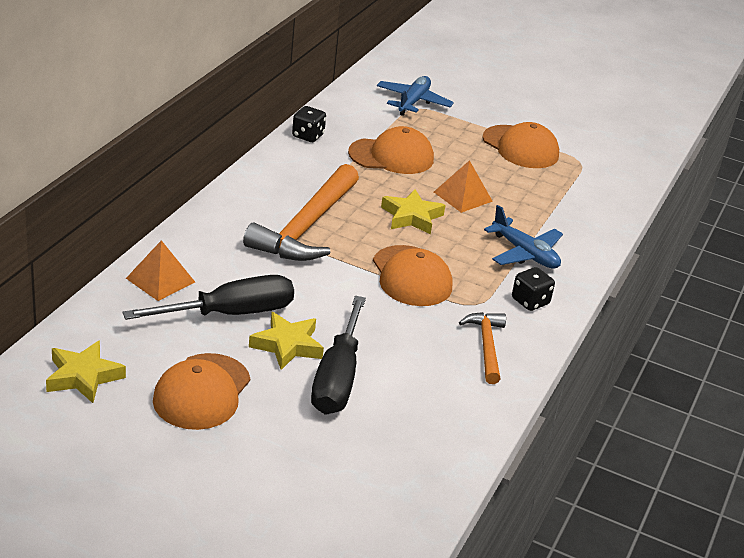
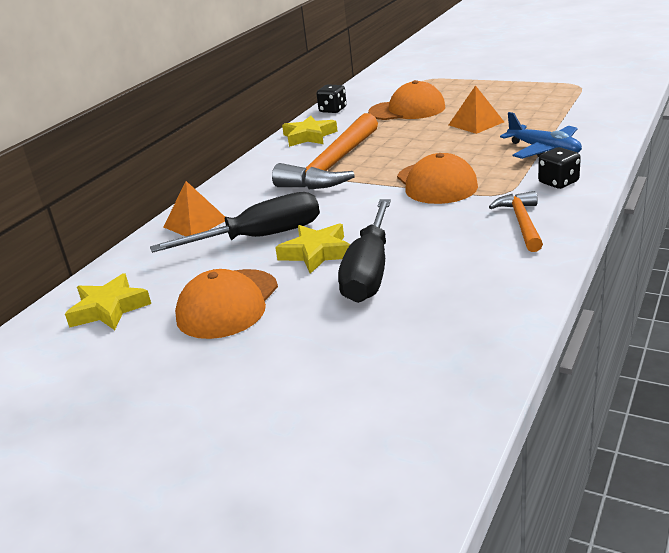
camera: 10 degrees right, 5 degrees down
(411, 217) = (430, 143): yellow star -> yellow star (309, 136)
(413, 102) = (422, 76): blue plane -> none
(520, 147) = (522, 86): orange cap -> none

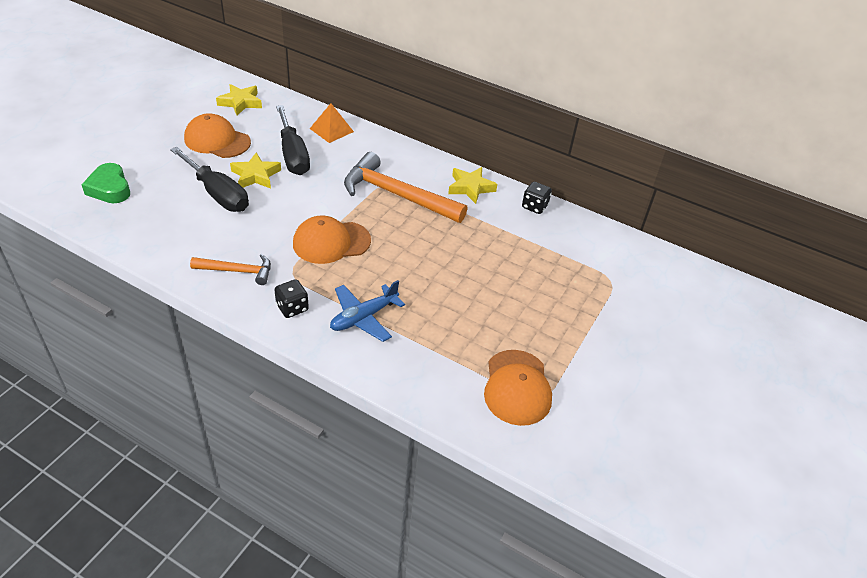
camera: 85 degrees right, 15 degrees up
(369, 271) = (217, 193): black screwdriver -> black screwdriver turned 150 degrees counterclockwise
(390, 373) = (110, 188): none -> green heart
(407, 110) = (514, 252): orange cap -> orange cap (517, 387)
(476, 123) = (453, 290): orange pyramid -> none

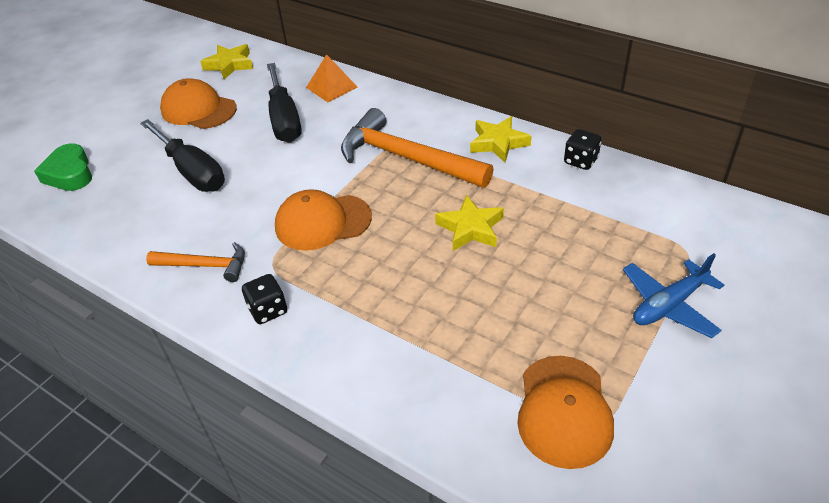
camera: 10 degrees right, 0 degrees up
(256, 175) = (239, 146): yellow star -> yellow star (470, 228)
(364, 317) = (358, 319): blue plane -> blue plane (669, 305)

